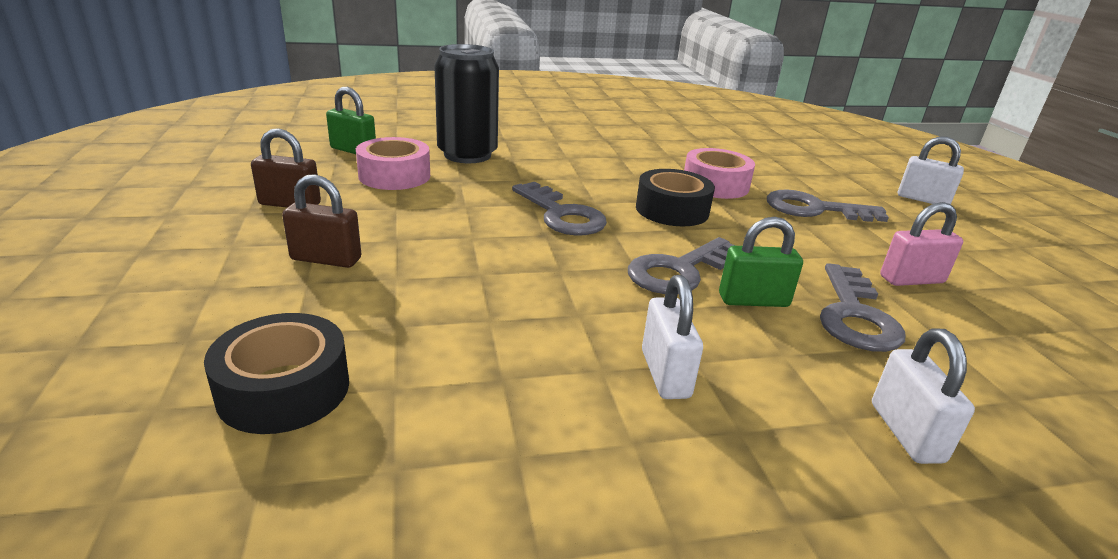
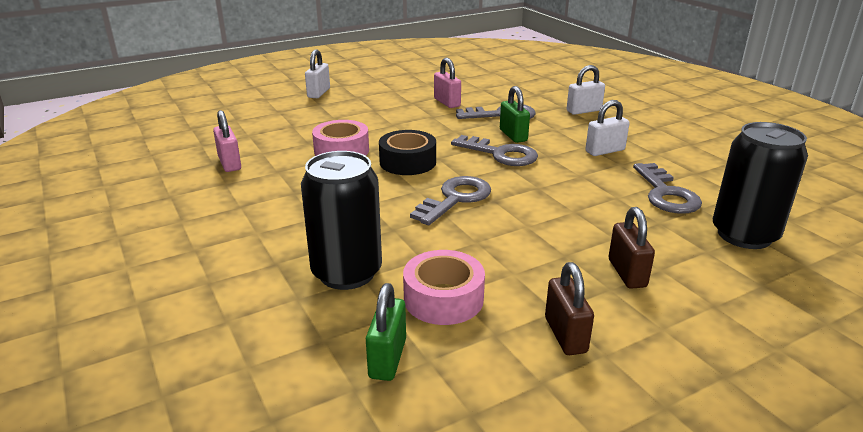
camera: 105 degrees left, 0 degrees up
(284, 389) = (744, 235): black tape -> black can
(695, 143) = (230, 163): none -> pink padlock
(814, 209) = (364, 121): grey key -> grey key (666, 194)

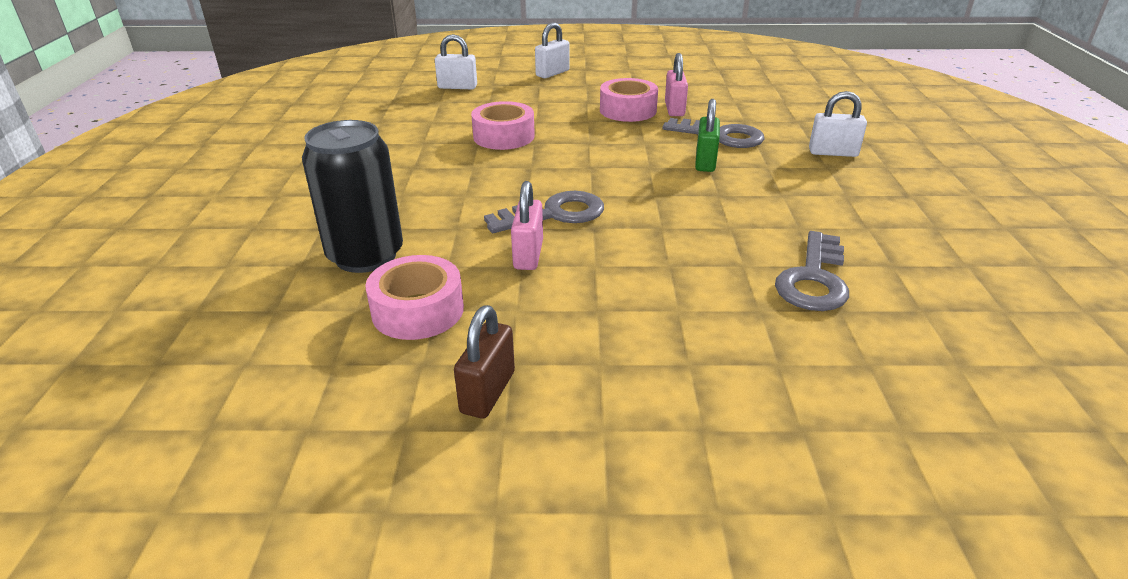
camera: 30 degrees right, 5 degrees up
(230, 163) = (392, 125): pink padlock -> pink padlock (528, 255)
(387, 358) = (302, 347): green padlock -> none
(407, 162) = (553, 163): black tape -> none
(414, 110) = (628, 110): none -> pink tape
(500, 154) = (664, 179): grey key -> none
(605, 151) = (798, 206): white padlock -> white padlock (457, 87)
(627, 273) = (641, 353): brown padlock -> none
(744, 235) = (858, 362): black can -> none

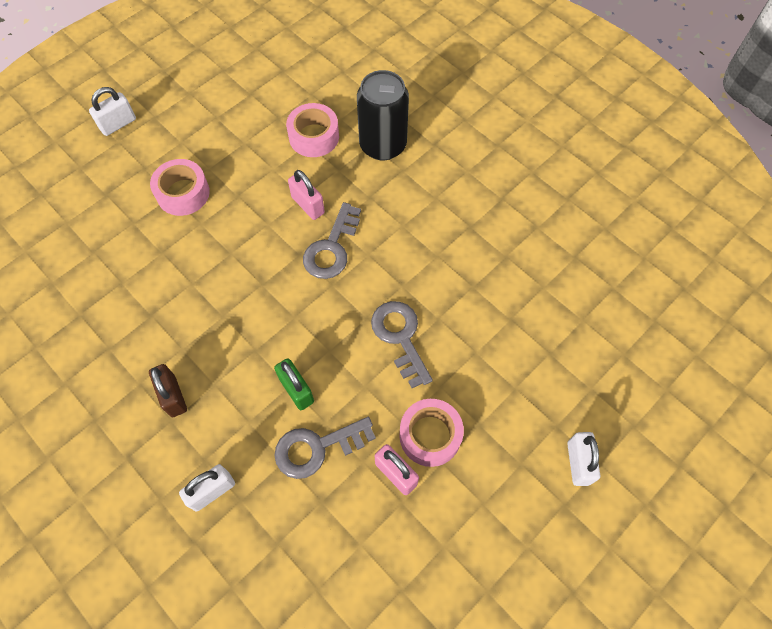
camera: 135 degrees right, 30 degrees up
(457, 87) = (609, 357): white padlock -> white padlock (118, 124)
(487, 392) = (238, 125): brown padlock -> brown padlock (173, 396)
(504, 136) = (467, 308): pink tape -> pink tape (183, 193)
(814, 279) = (146, 299): grey key -> grey key (400, 337)

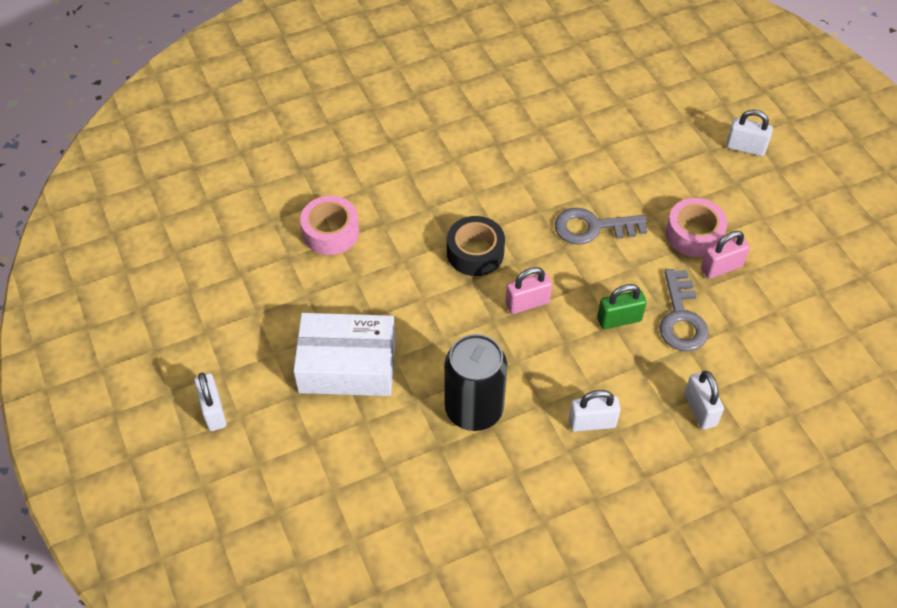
camera: 70 degrees left, 10 degrees down
(173, 396) = (592, 422): brown padlock -> white padlock
(183, 193) = (347, 365): pink tape -> white box
(308, 205) = (415, 259): pink padlock -> pink padlock (527, 303)
(332, 248) = (475, 253): grey key -> black tape
(383, 145) = (371, 179): black can -> black can (474, 409)

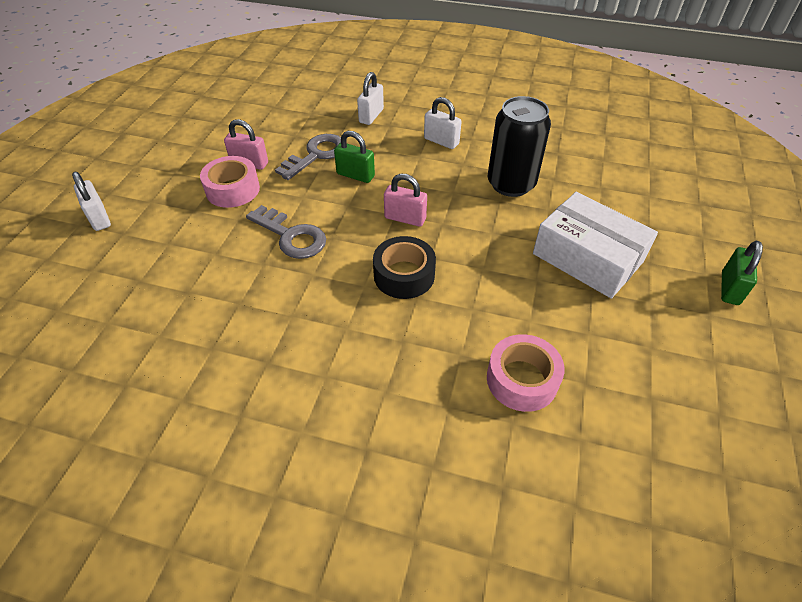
camera: 140 degrees left, 5 degrees down
(213, 411) = (729, 288): white padlock -> green padlock

